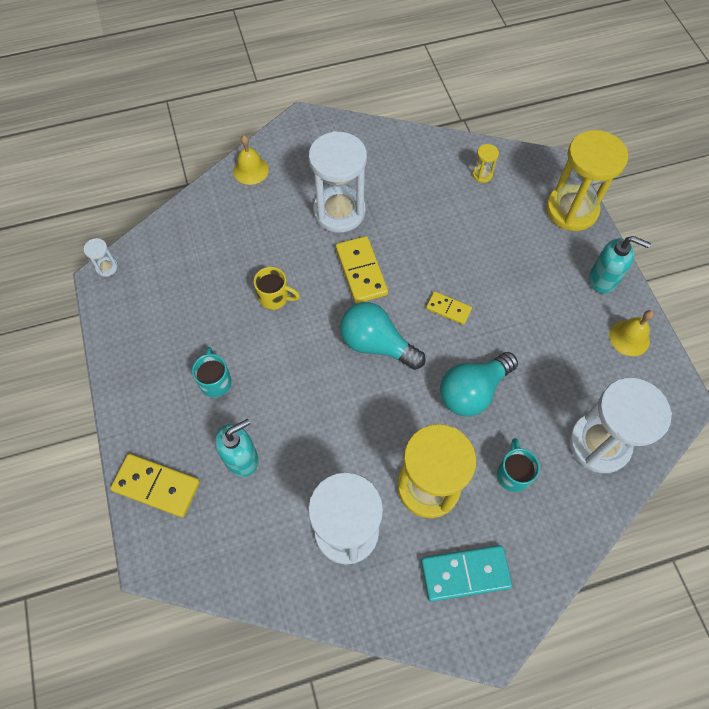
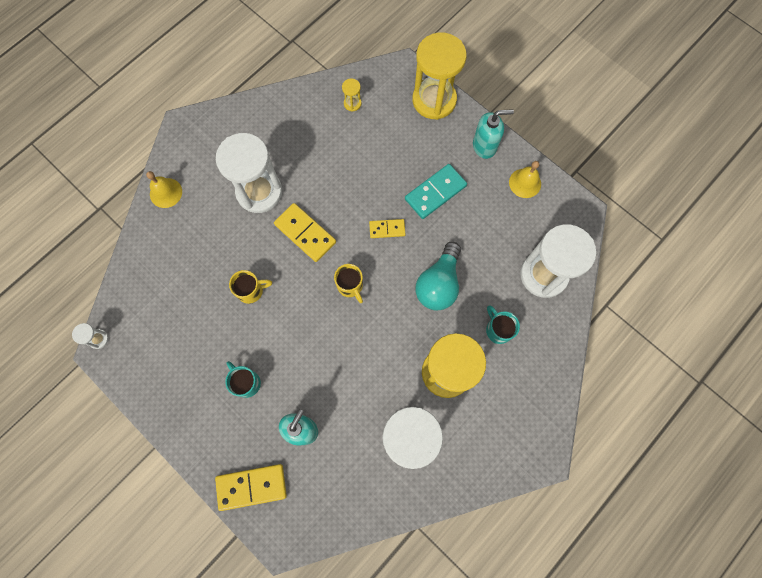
camera: 30 degrees left, 10 degrees up
(377, 344) = (350, 286): turquoise light bulb -> yellow mug
(465, 573) = (503, 418): turquoise domino -> turquoise domino (435, 192)

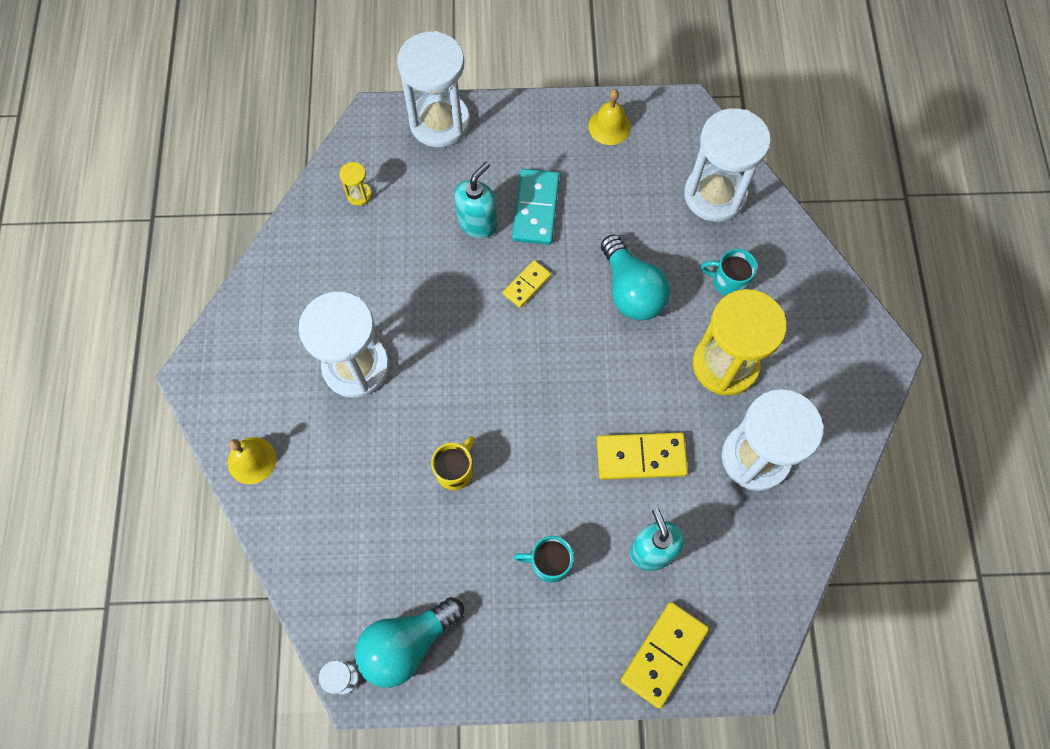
camera: 45 degrees left, 5 degrees down
(141, 352) = (407, 644): none -> turquoise light bulb
(305, 233) = (449, 363): yellow domino -> yellow domino (641, 457)
(350, 286) = (550, 371): yellow mug -> none
(434, 100) = (439, 122): yellow hourglass -> white hourglass
(484, 146) = (535, 124): turquoise soap dispenser -> turquoise soap dispenser (477, 223)

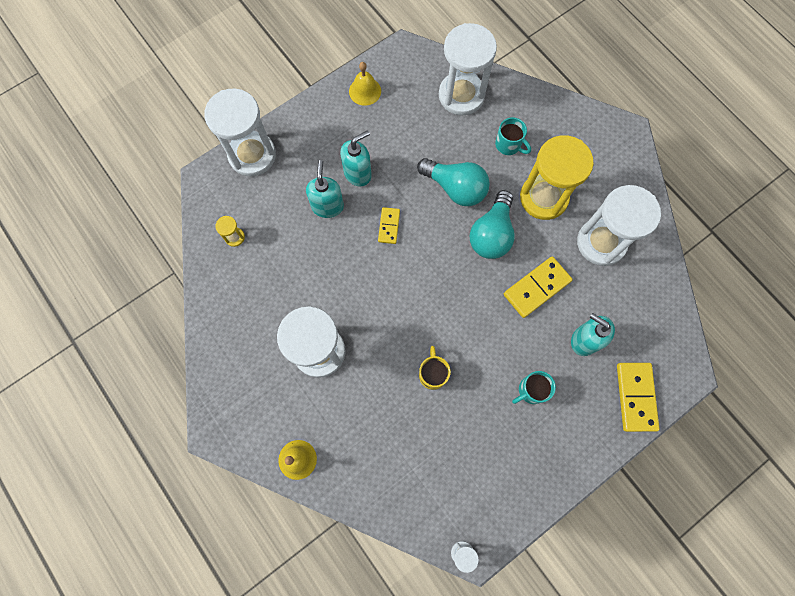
camera: 35 degrees left, 5 degrees up
(407, 644) = (484, 502): turquoise light bulb -> turquoise light bulb (491, 234)
(535, 209) = (358, 173): turquoise domino -> turquoise soap dispenser
(728, 282) = (508, 145): turquoise mug -> turquoise mug turned 120 degrees counterclockwise

